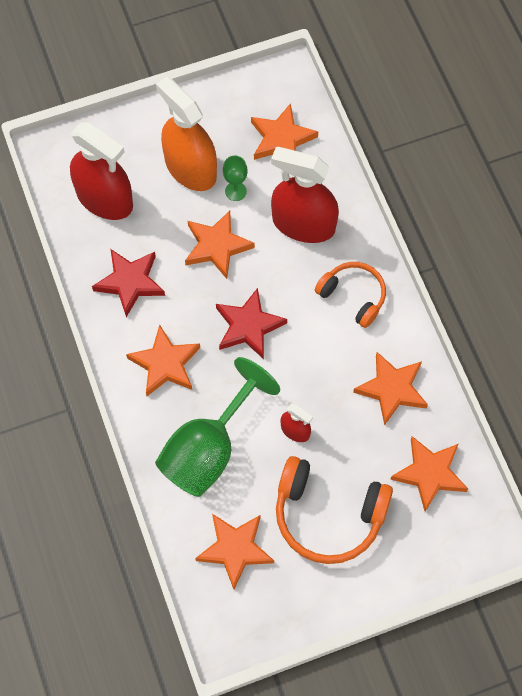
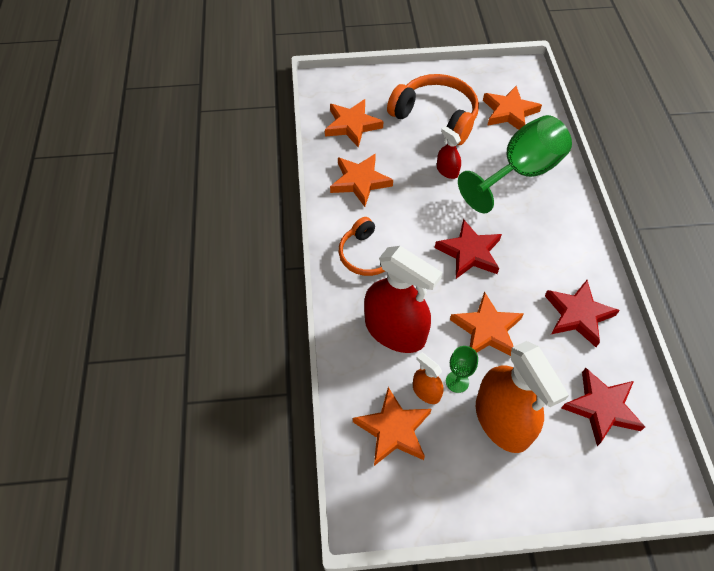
camera: 165 degrees left, 10 degrees down
(104, 199) = (601, 408): red spray bottle -> red star
(165, 364) = (550, 239): orange star -> none
(261, 176) = (426, 391): none -> orange spray bottle

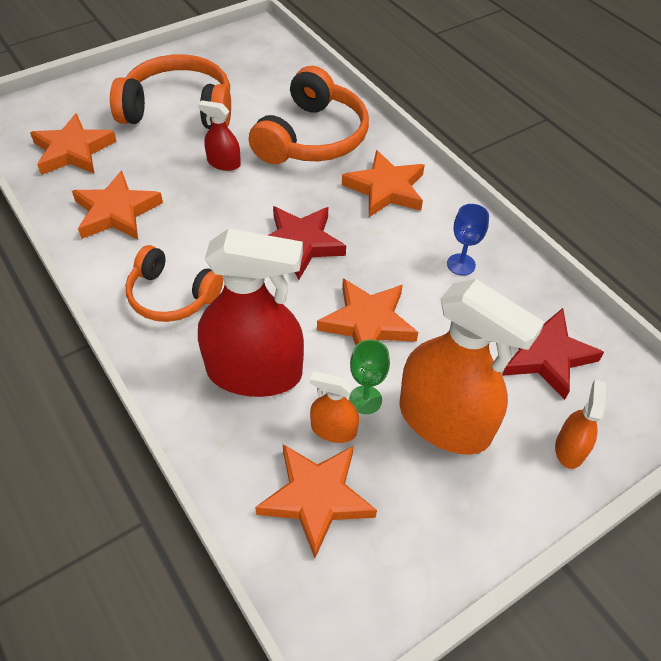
camera: 30 degrees left, 5 degrees down
(509, 112) = (264, 79): orange star -> orange star (385, 189)
(520, 173) = (312, 137): green goblet -> orange headphones
(578, 315) = (461, 264): red star -> blue goblet
(580, 481) = (570, 449): none -> orange spray bottle

